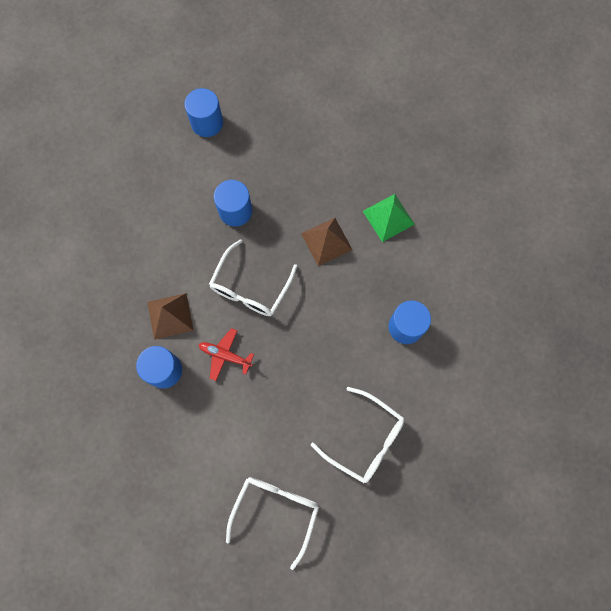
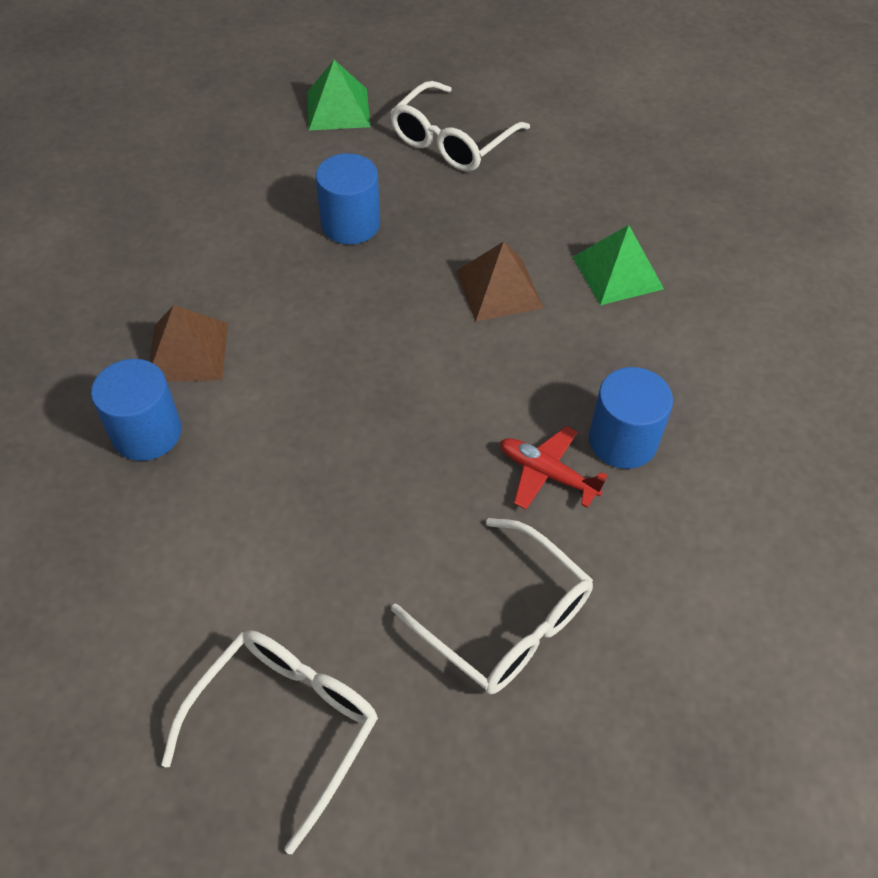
camera: 10 degrees right, 20 degrees down
(207, 123) = (338, 109): blue cylinder -> green pyramid
(225, 355) = (267, 428): red plane -> red plane (547, 473)
(250, 287) = (345, 333): white glasses -> white glasses (452, 141)

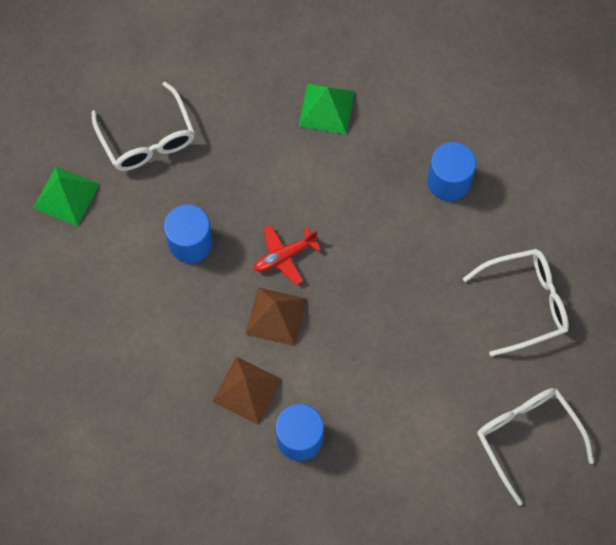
camera: 60 degrees left, 15 degrees up
(499, 289) = (300, 183): brown pyramid -> brown pyramid (276, 316)
(547, 473) = (448, 233): red plane -> red plane (284, 256)

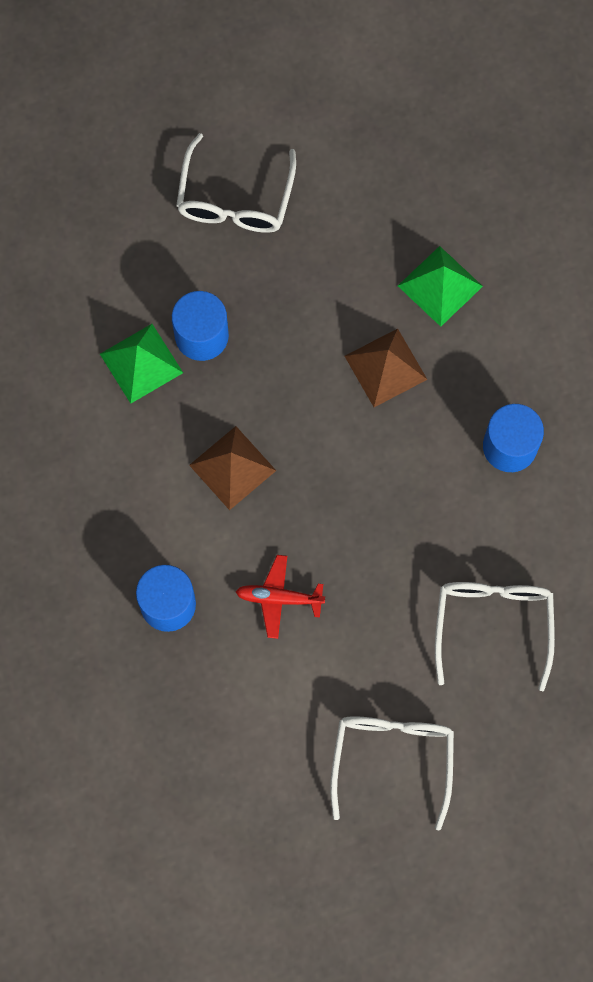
camera: 35 degrees right, 5 degrees up
(66, 195) = (113, 205): green pyramid -> green pyramid (141, 363)
(247, 390) = (151, 521): brown pyramid -> brown pyramid (385, 367)
(284, 256) = (284, 412): red plane -> red plane (279, 598)
(525, 303) = (493, 625): white glasses -> white glasses turned 105 degrees counterclockwise

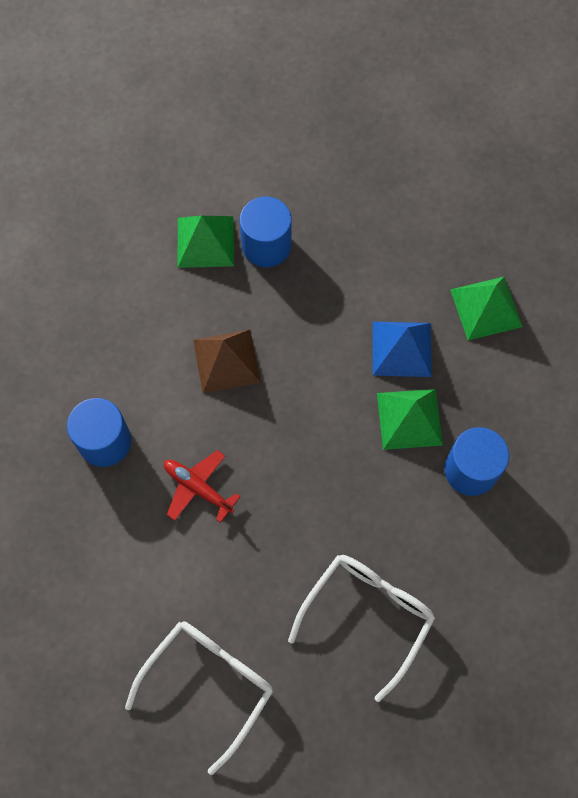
camera: 30 degrees right, 5 degrees down
(235, 199) = (357, 157): white glasses -> none
(385, 367) = (402, 348): brown pyramid -> blue pyramid
(430, 429) = (409, 419): none -> green pyramid

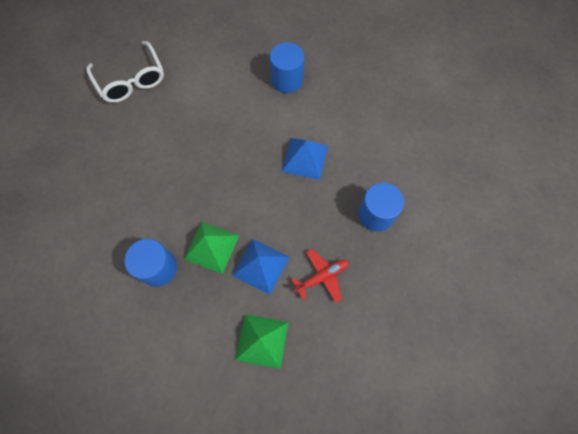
camera: 115 degrees right, 0 degrees up
(198, 488) = (235, 114): red plane -> red plane (322, 277)
(205, 241) = (394, 179): green pyramid -> none
(226, 361) = (304, 158): brown pyramid -> blue pyramid
(367, 616) = (114, 167): white glasses -> none

